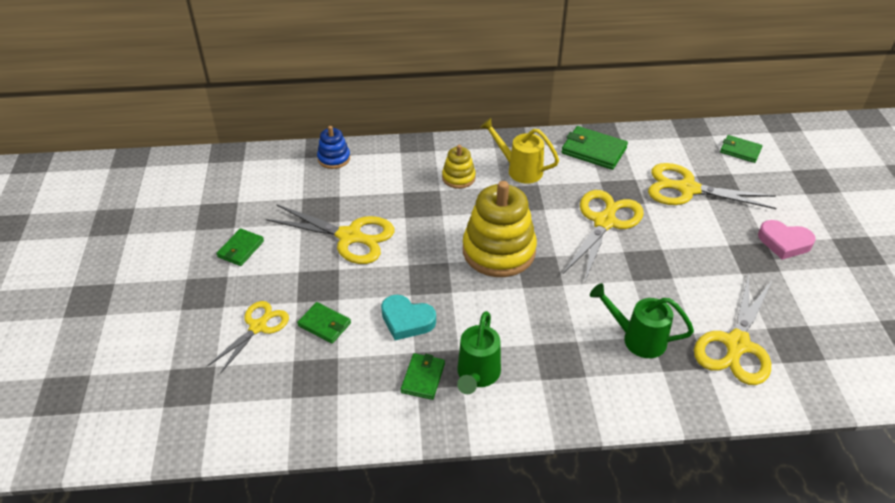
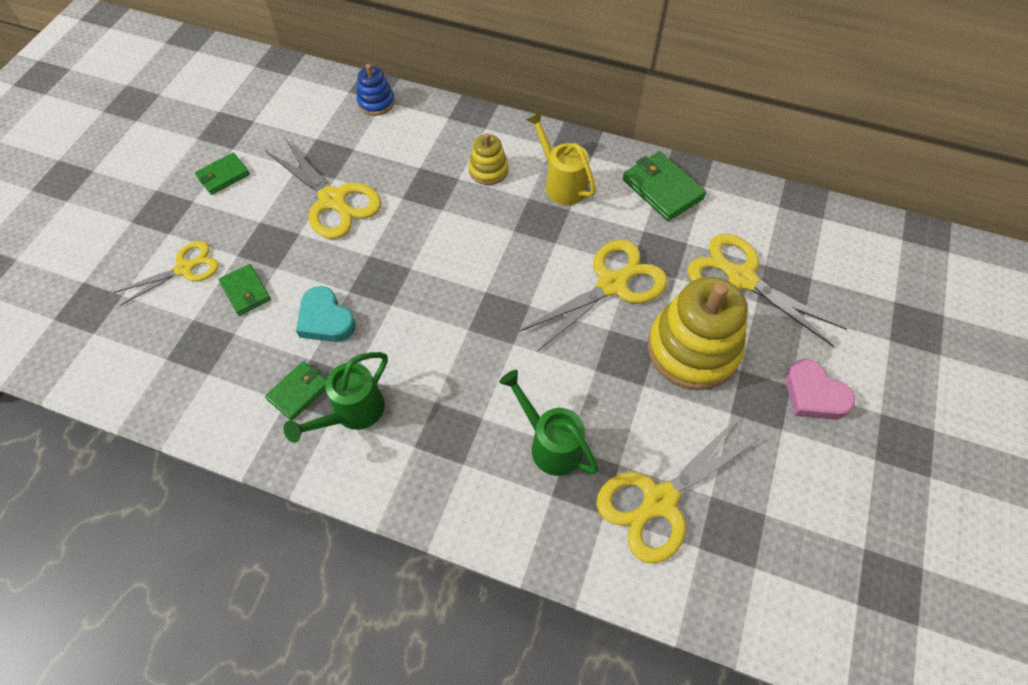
camera: 25 degrees right, 15 degrees up
(499, 251) = (472, 275): yellow stacking toy -> yellow stacking toy (693, 349)
(740, 151) = (845, 251): green wallet -> none

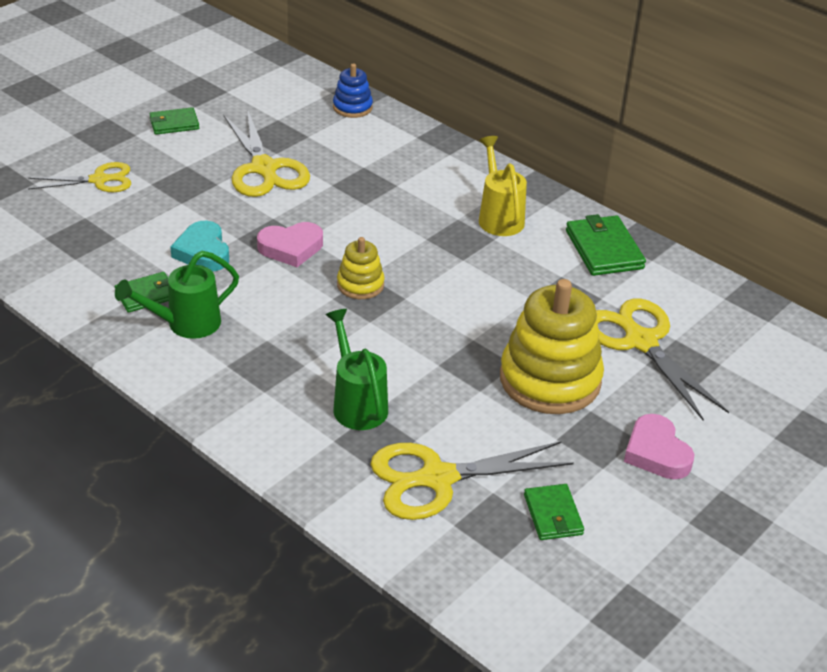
camera: 20 degrees right, 20 degrees down
(246, 291) = (143, 211): green wallet -> green wallet (553, 515)
(403, 285) = (291, 248): none -> pink heart
(488, 170) = (431, 187): yellow stacking toy -> yellow stacking toy (360, 285)
(613, 284) = (500, 307): yellow scissors -> none

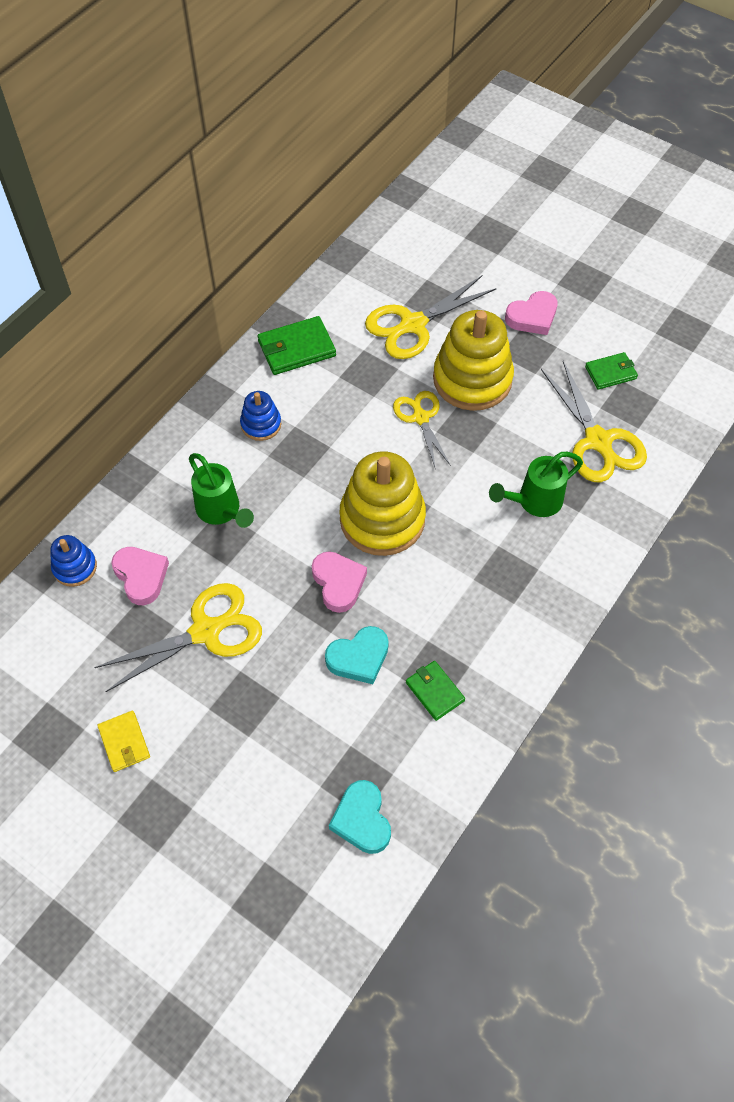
camera: 95 degrees left, 20 degrees up
(41, 236) = (362, 819): none -> turquoise heart
(100, 180) = (249, 791): yellow scissors -> yellow scissors (420, 417)
(174, 124) = (124, 742): green wallet -> yellow wallet
(186, 324) = (468, 647): green watering can -> green watering can (221, 511)
(333, 139) = (141, 576): none -> pink heart
(360, 285) = (382, 519): yellow stacking toy -> yellow stacking toy, size x2.00
(499, 217) = (261, 424): yellow watering can -> blue stacking toy

